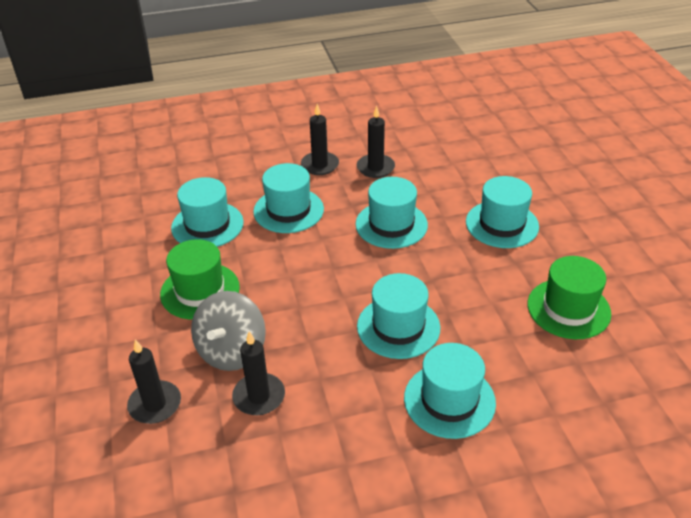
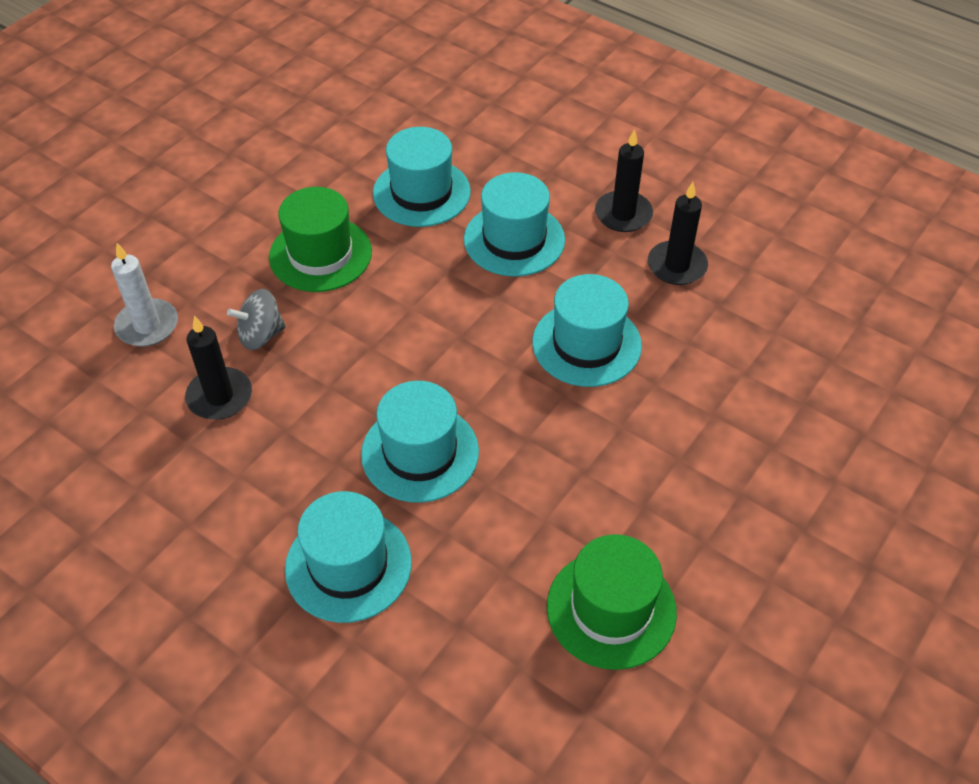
camera: 50 degrees right, 10 degrees up
(155, 404) = (147, 325): black candle -> white candle
(231, 351) = (261, 335): grey spinning top -> grey spinning top, size x0.62
(502, 224) = (705, 452): turquoise hat -> none

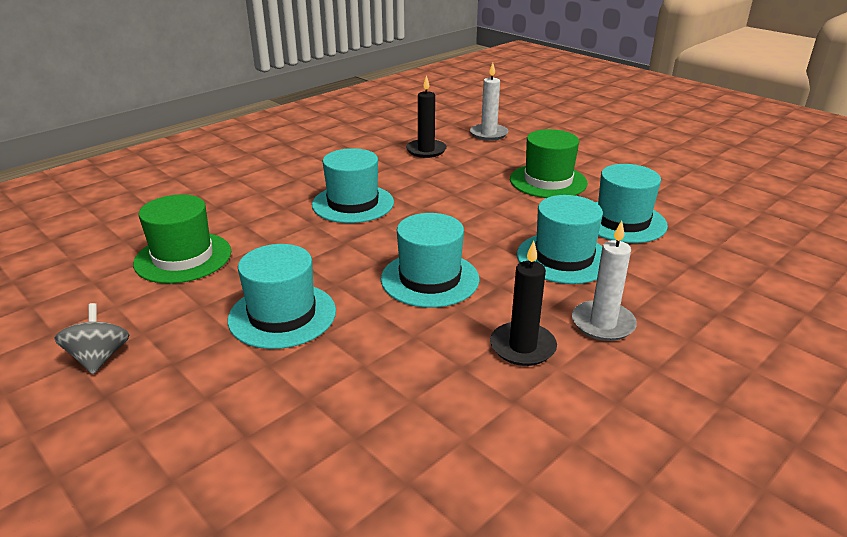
camera: 100 degrees right, 20 degrees down
(261, 335) = (473, 161): grey spinning top -> grey spinning top (99, 358)
(348, 565) = (284, 179): turquoise hat -> turquoise hat (282, 315)
(623, 214) = (603, 323): black candle -> white candle

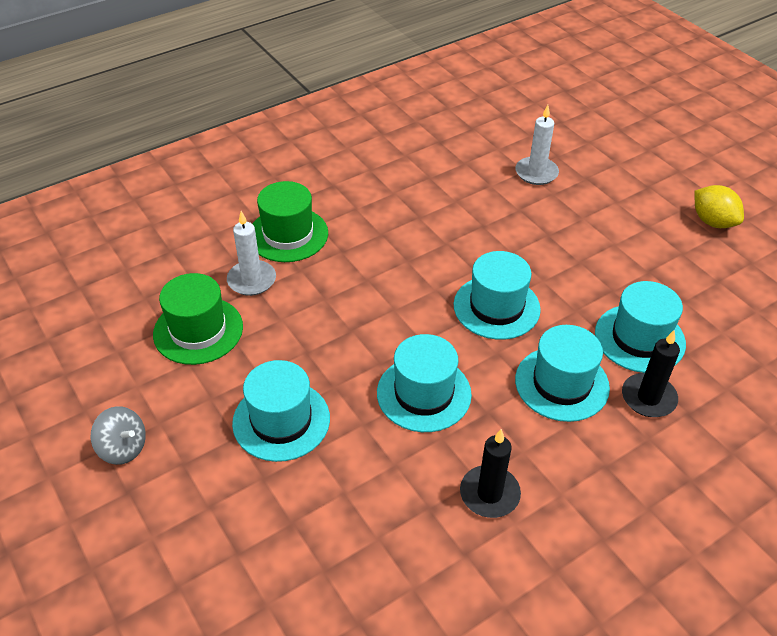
camera: 10 degrees right, 15 degrees up
(99, 358) = (123, 448): grey spinning top -> grey spinning top turned 120 degrees clockwise
(353, 203) = (368, 273): turquoise hat -> turquoise hat (496, 307)
(426, 150) = (460, 194): black candle -> black candle (648, 398)
(548, 181) = (580, 263): green hat -> green hat (288, 234)
(603, 323) = (572, 477): white candle -> white candle (252, 280)
(650, 149) = (712, 222): none -> yellow lemon

